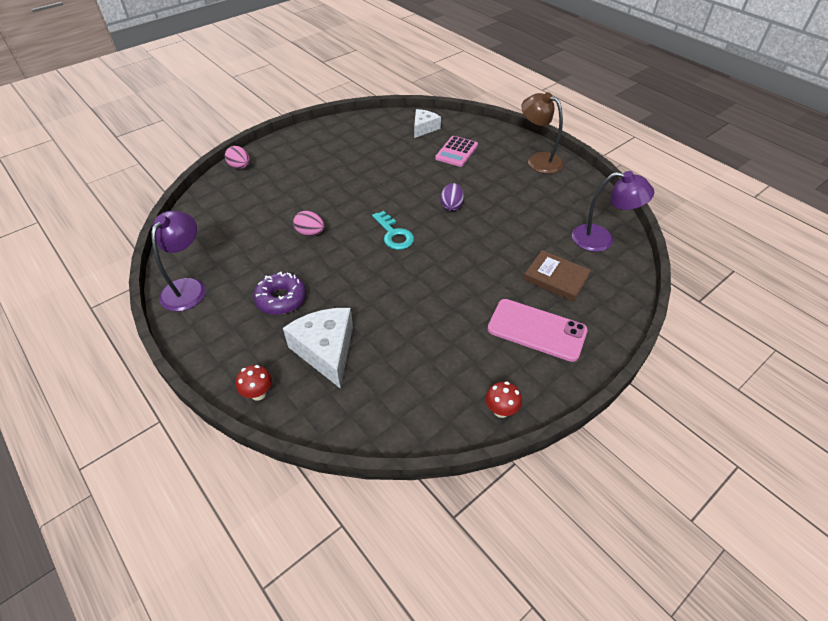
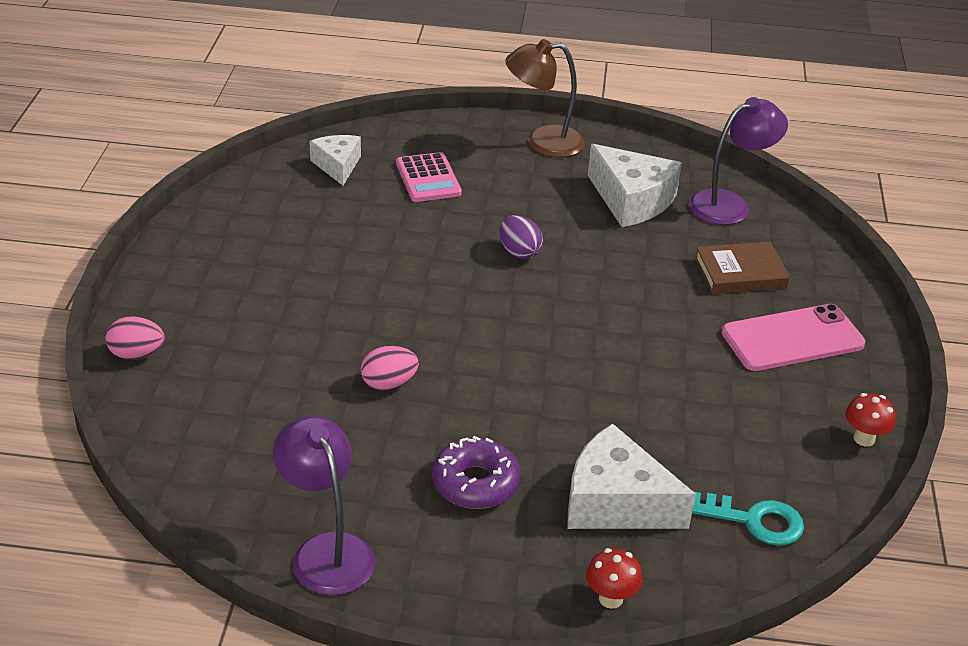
camera: 45 degrees left, 10 degrees down
(394, 234) = (499, 325): turquoise key -> turquoise key (754, 520)
(546, 210) = (631, 200): none -> white cheese

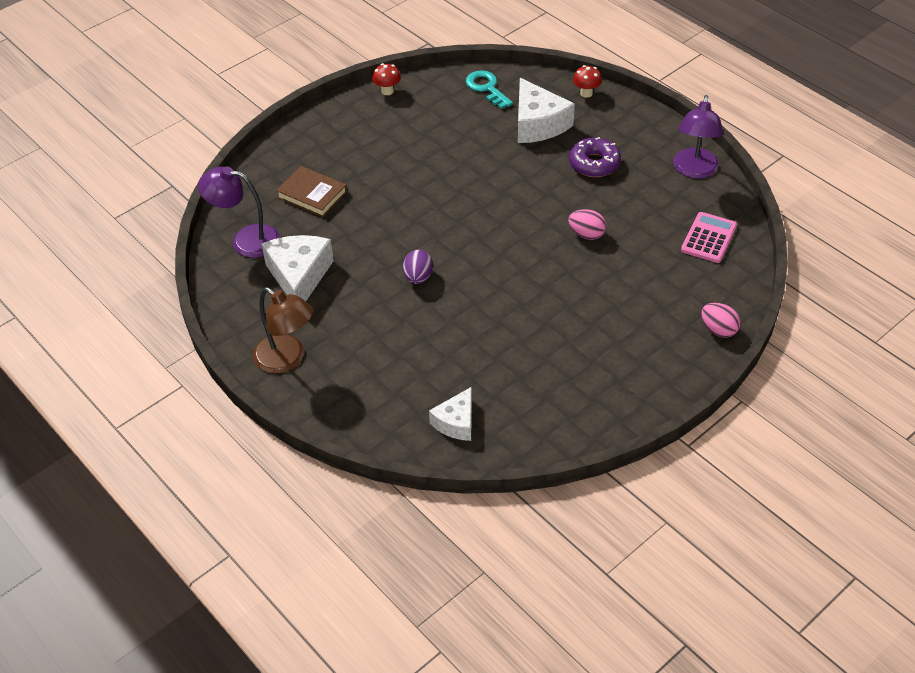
camera: 135 degrees left, 10 degrees up
(428, 178) = (406, 371): pink calculator -> pink calculator (708, 238)
(792, 338) = (344, 147): pink phone -> none

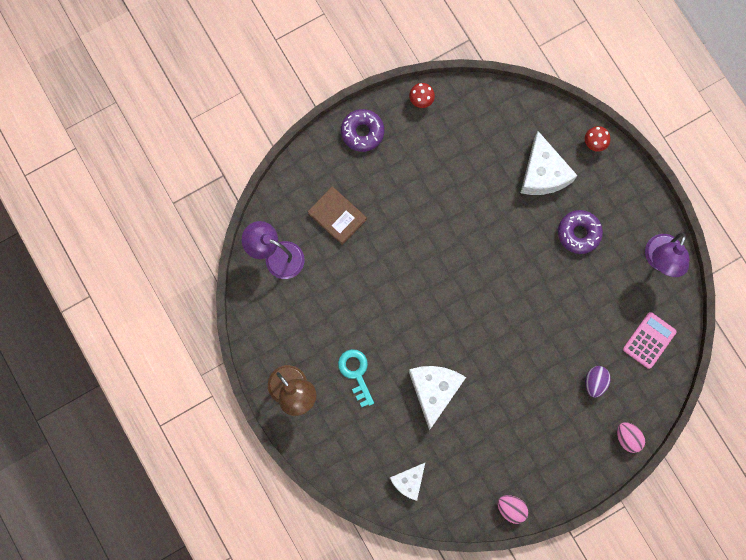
camera: 10 degrees right, 30 degrees up
(299, 276) = (314, 307): white cheese -> white cheese (434, 391)
(327, 124) = (362, 132): none -> purple donut
(418, 277) = (407, 330): purple egg -> purple egg (595, 382)
(486, 88) = (508, 116): turquoise key -> turquoise key (356, 373)
(586, 234) = (552, 313): pink egg -> pink egg (511, 508)

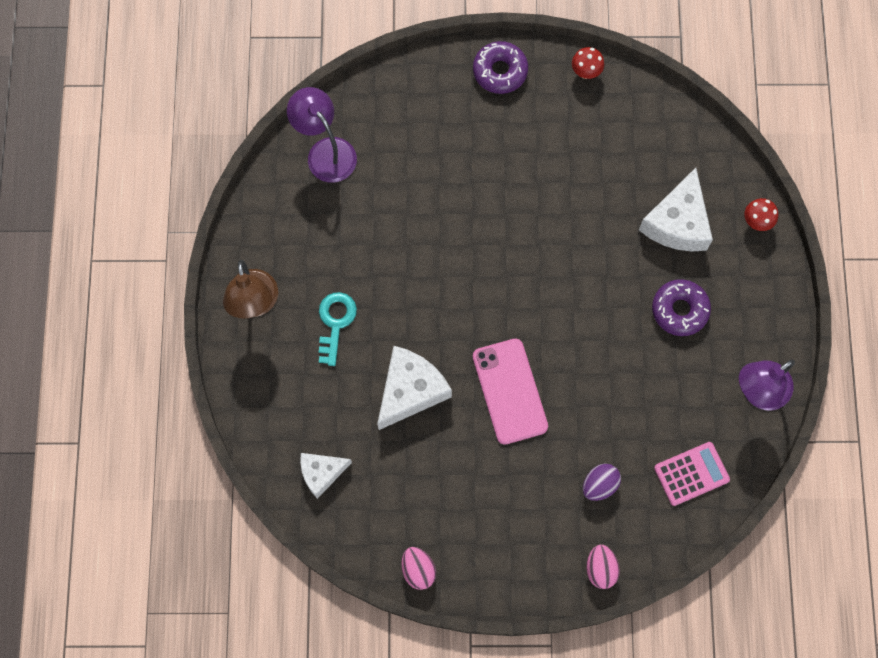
camera: 30 degrees right, 5 degrees down
(337, 216) = (418, 145): brown book -> none
(500, 353) = (509, 391): none -> pink phone

